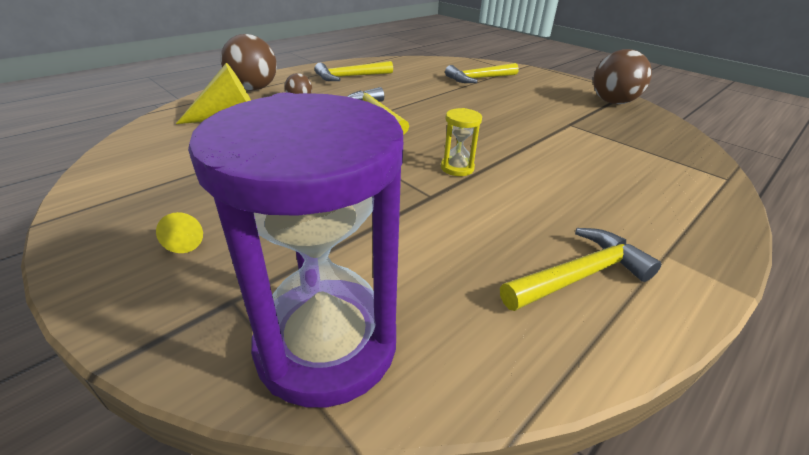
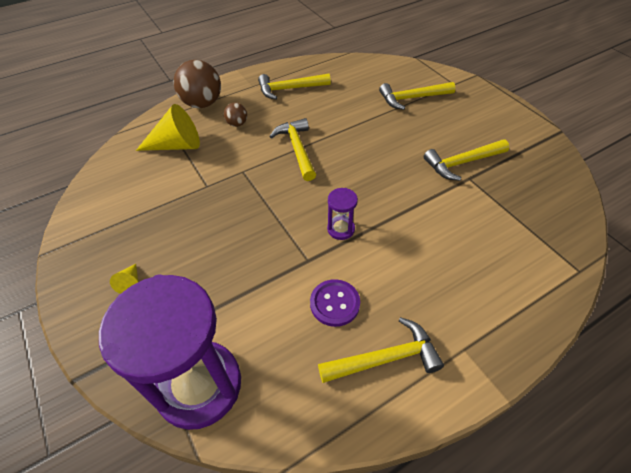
camera: 15 degrees right, 15 degrees up
(457, 168) = (341, 229): yellow hourglass -> purple hourglass
(484, 230) = (335, 303): none -> purple button
(555, 115) = (462, 163): none -> yellow hammer
(612, 102) = (532, 147): brown ball -> none

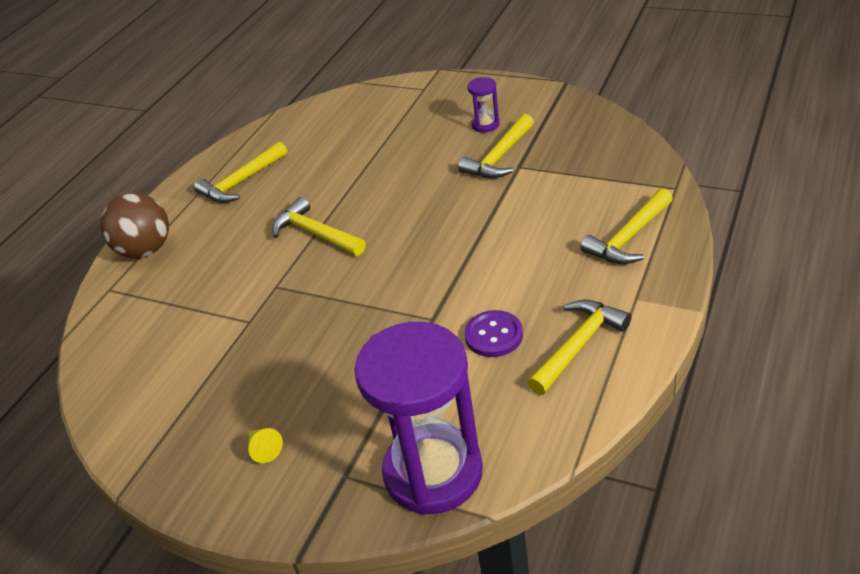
camera: 30 degrees left, 10 degrees down
(176, 145) = (163, 306): yellow cone -> none
(237, 124) = (216, 247): brown ball -> none
(341, 229) = (438, 276): purple hourglass -> purple hourglass (485, 125)
(412, 98) = (392, 124): yellow hammer -> yellow hammer (629, 237)

